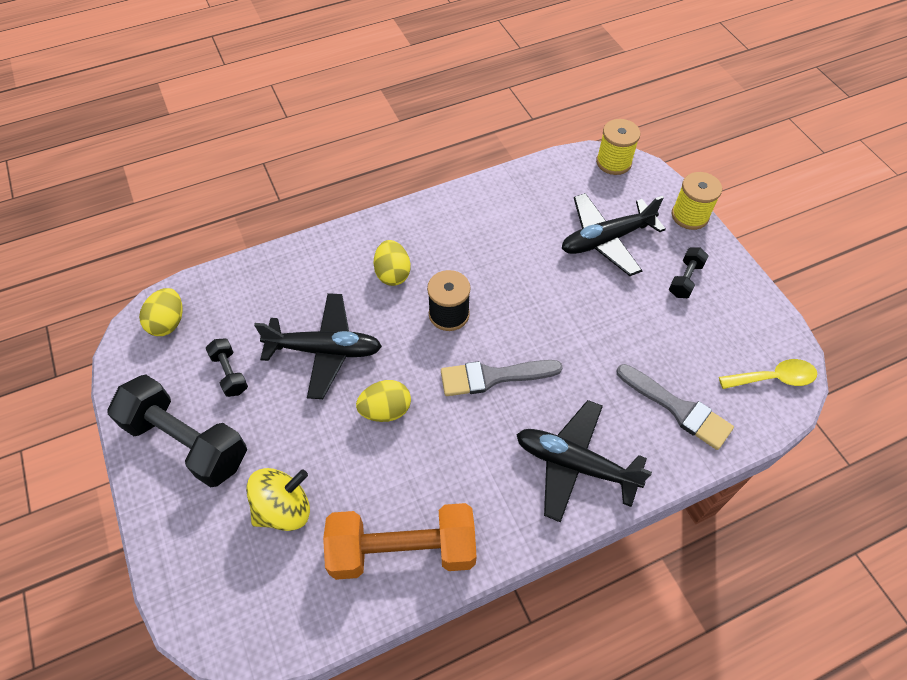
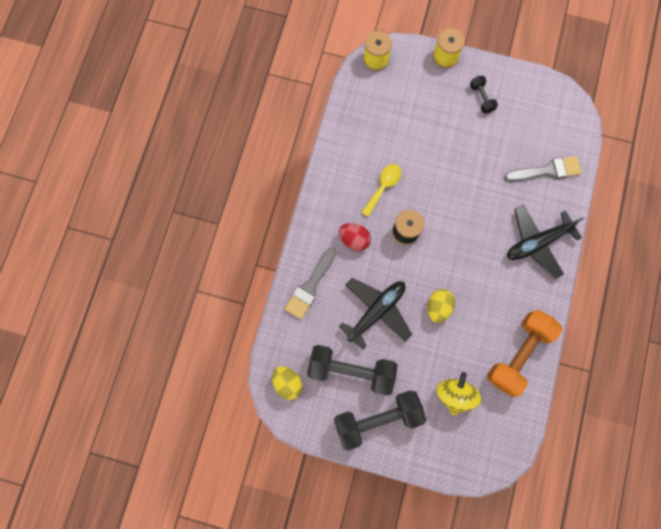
camera: 50 degrees left, 20 degrees up
(230, 373) = (351, 370): black dumbbell -> black dumbbell, size x2.13
(393, 274) = (354, 239): yellow egg -> red egg
(493, 377) = (461, 240): grey brush -> grey brush (310, 286)
(606, 240) = (425, 112): black plane -> none
(773, 378) = (566, 113): yellow spoon -> yellow spoon (383, 187)

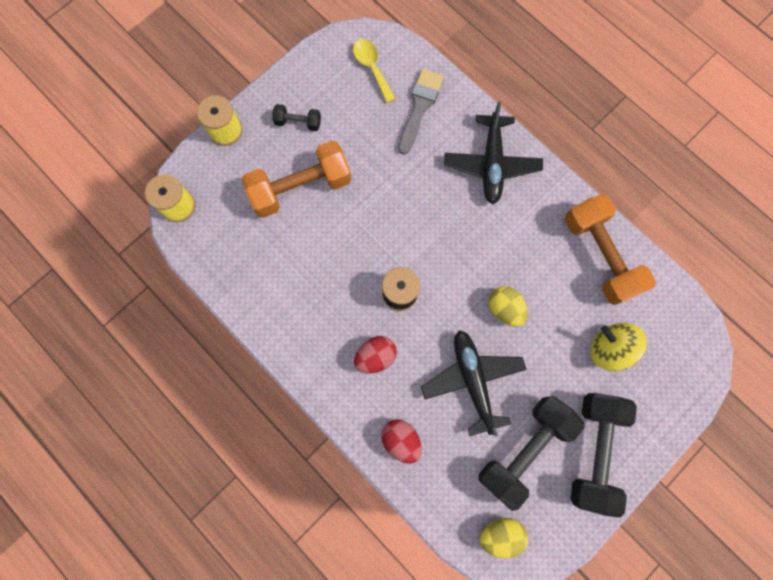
camera: 60 degrees left, 0 degrees up
(310, 286) = (401, 440): grey brush -> red egg
(383, 187) = (334, 287): yellow spoon -> yellow spoon (372, 68)
(437, 127) = (301, 188): none -> orange dumbbell

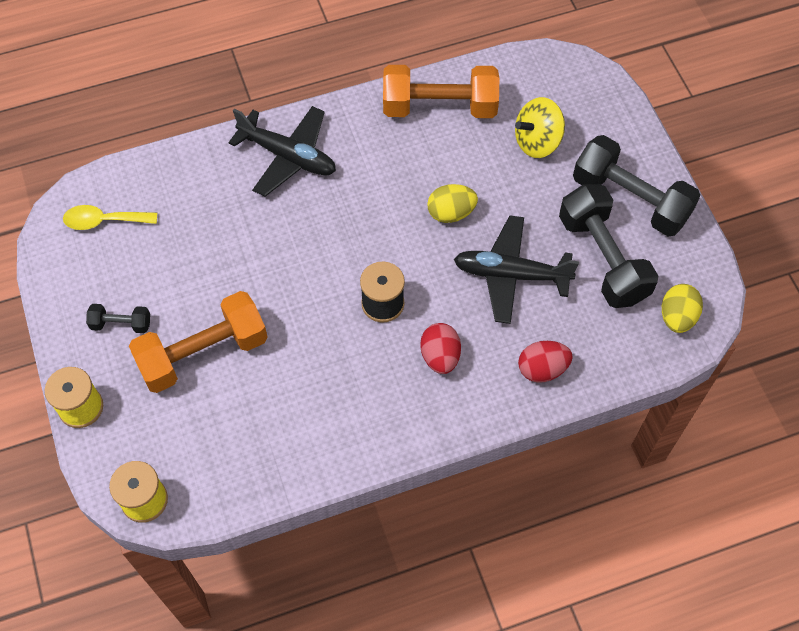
camera: 65 degrees left, 15 degrees down
(298, 122) = (121, 324): black dumbbell -> black dumbbell turned 60 degrees clockwise
(301, 188) = (203, 353): orange dumbbell -> orange dumbbell turned 60 degrees clockwise
(419, 107) = (181, 194): grey brush -> none

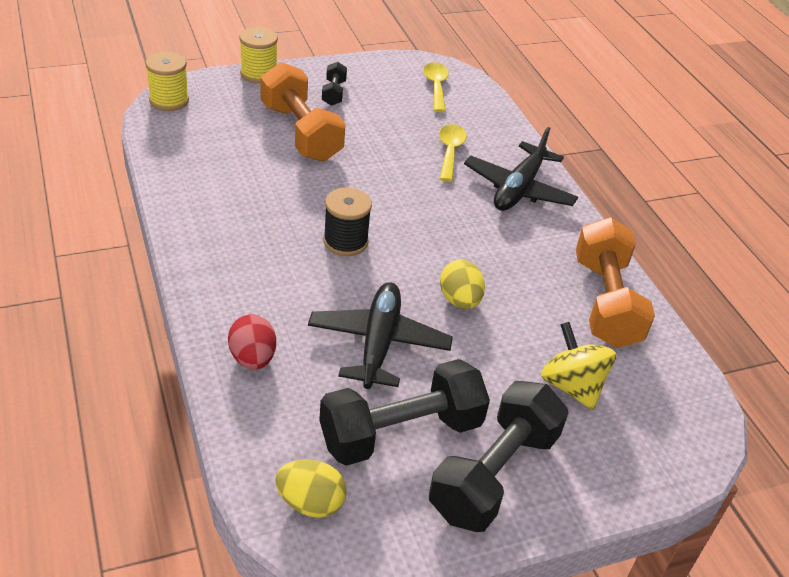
camera: 85 degrees right, 20 degrees down
(229, 212) = (450, 151): none -> yellow spoon
(440, 356) = (279, 278): red egg -> none

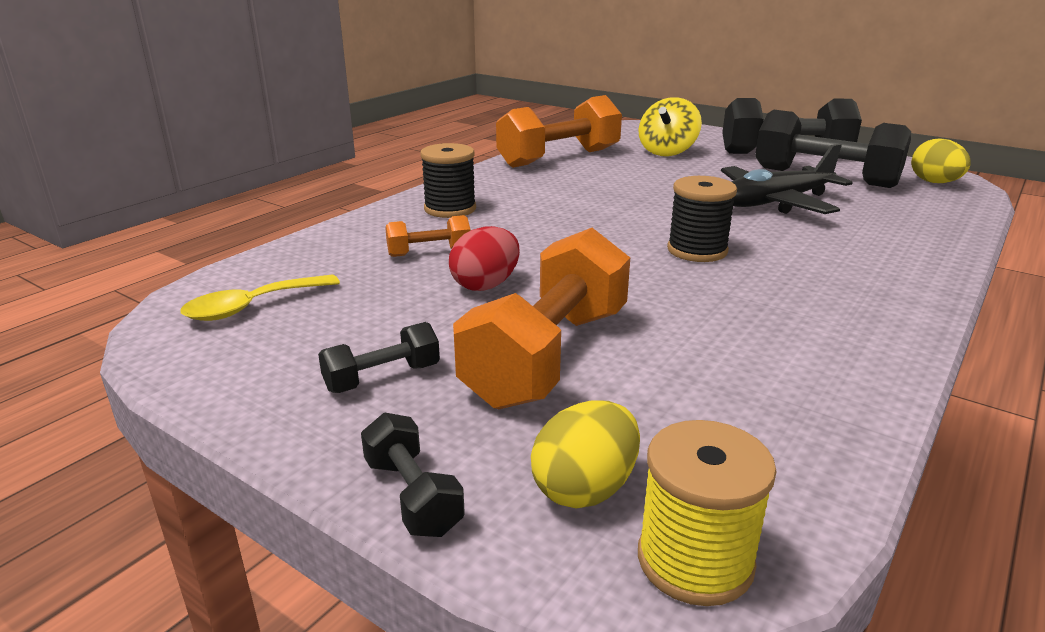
camera: 120 degrees left, 15 degrees down
(252, 358) = (910, 234): red egg -> red egg (485, 285)
(258, 74) = (412, 496): yellow spool -> black dumbbell
(450, 151) = (429, 252): yellow spoon -> orange dumbbell
(459, 300) = (663, 193): yellow egg -> yellow egg (585, 488)
(519, 189) = (450, 209): black plane -> black spool

